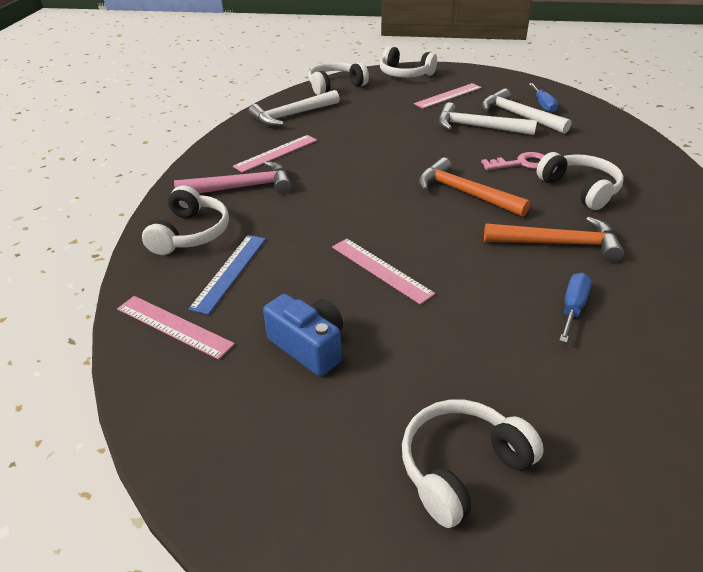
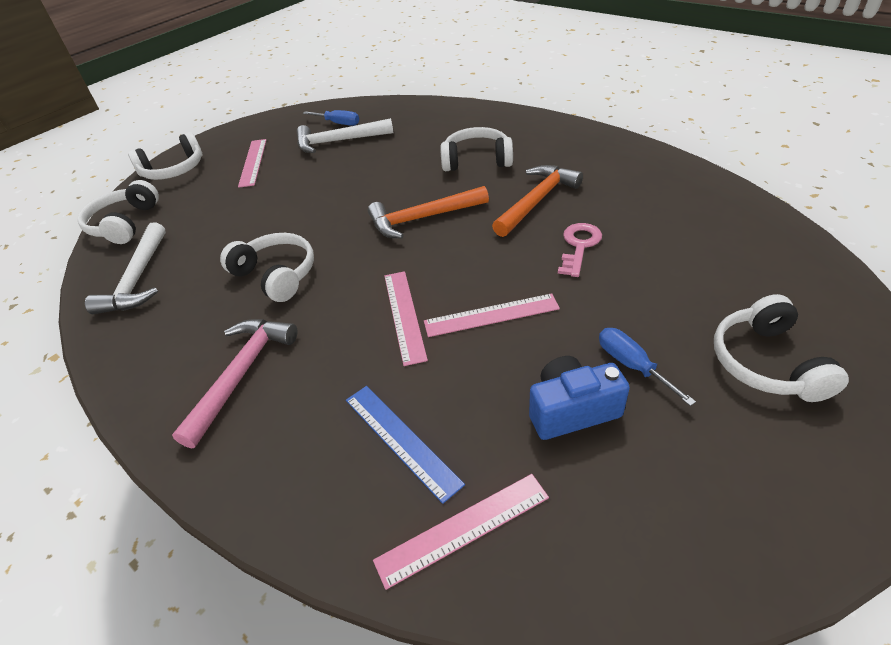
camera: 55 degrees left, 5 degrees up
(190, 233) = (289, 457): white headphones -> white headphones (276, 275)
(276, 153) = (204, 320): pink ruler -> pink ruler (404, 315)
(478, 127) = (328, 169): white hammer -> none
(521, 163) = (411, 171): pink key -> pink key (579, 246)
(572, 308) = (618, 228): blue screwdriver -> blue screwdriver (631, 365)

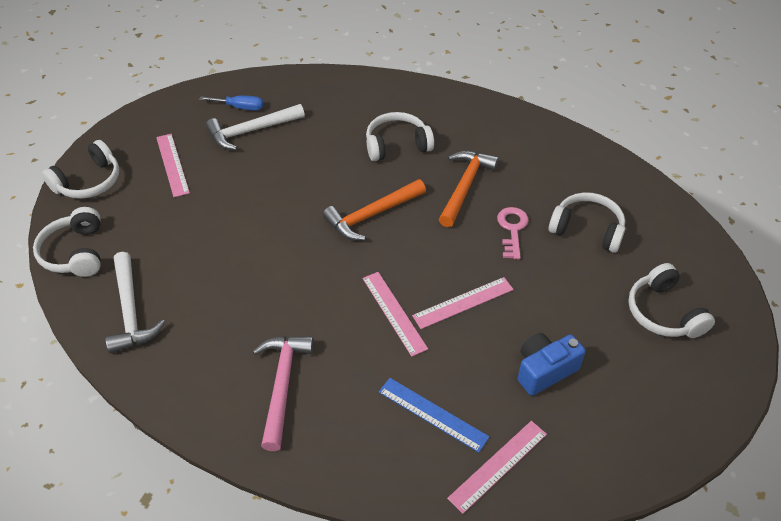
camera: 20 degrees left, 5 degrees up
(276, 275) = (264, 290): white headphones -> white headphones (587, 229)
(631, 365) = (576, 329): blue screwdriver -> none

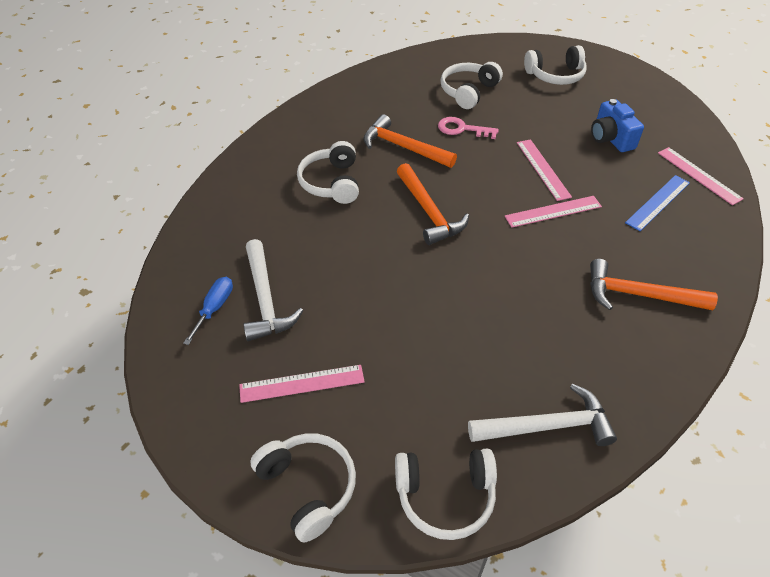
camera: 80 degrees left, 0 degrees up
(282, 385) = (638, 295): pink hammer -> orange hammer

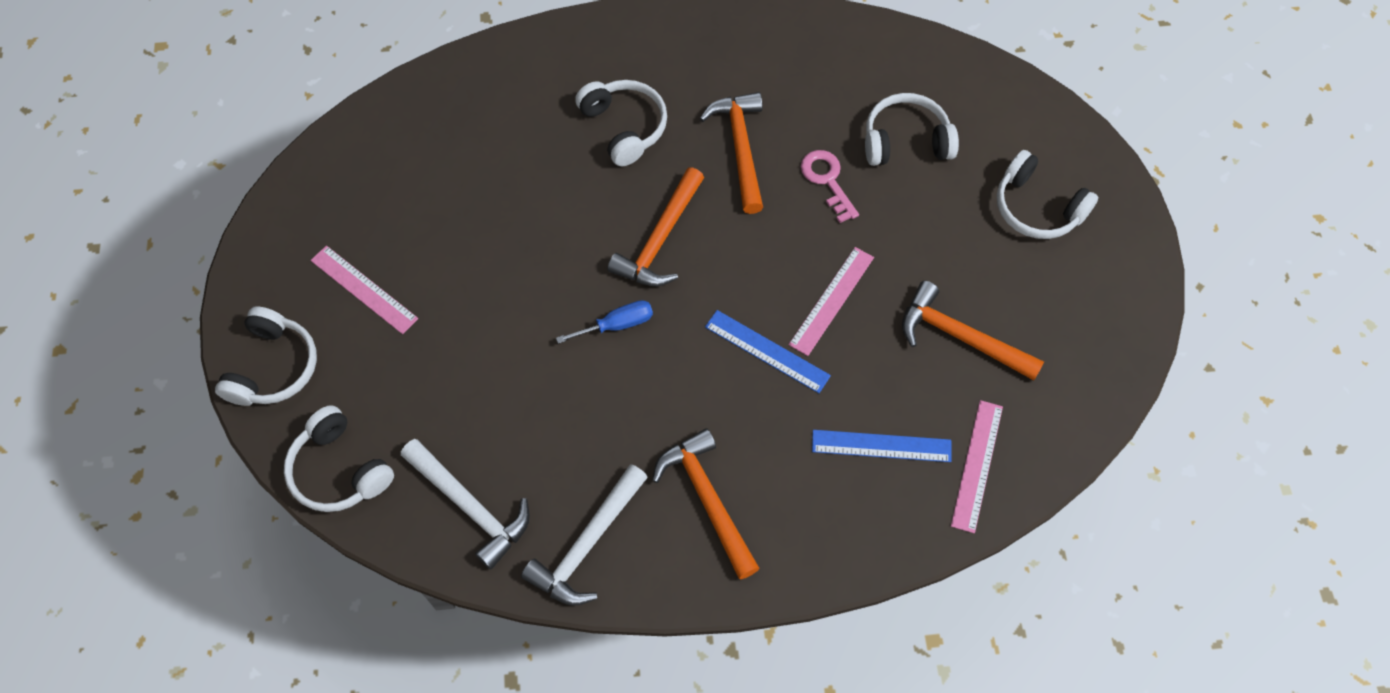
camera: 50 degrees right, 15 degrees up
(214, 308) = (387, 163): blue screwdriver -> blue screwdriver (617, 325)
(265, 299) = (429, 192): white hammer -> white hammer (587, 544)
(332, 182) = (624, 127): white headphones -> white headphones turned 105 degrees clockwise
(553, 211) = (767, 351): pink ruler -> blue ruler
(610, 138) = (960, 337): blue camera -> orange hammer

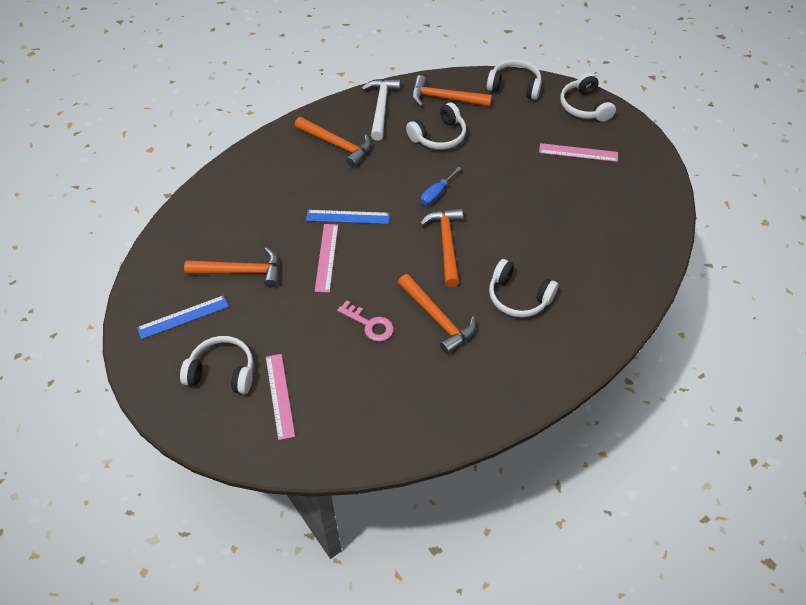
camera: 150 degrees right, 10 degrees down
(470, 506) = (445, 98): white hammer -> orange hammer
(881, 445) = (261, 201): blue ruler -> blue ruler (183, 317)
(906, 141) = (332, 376): white headphones -> white headphones (438, 136)
(976, 465) = (205, 214): pink ruler -> pink ruler (280, 395)

